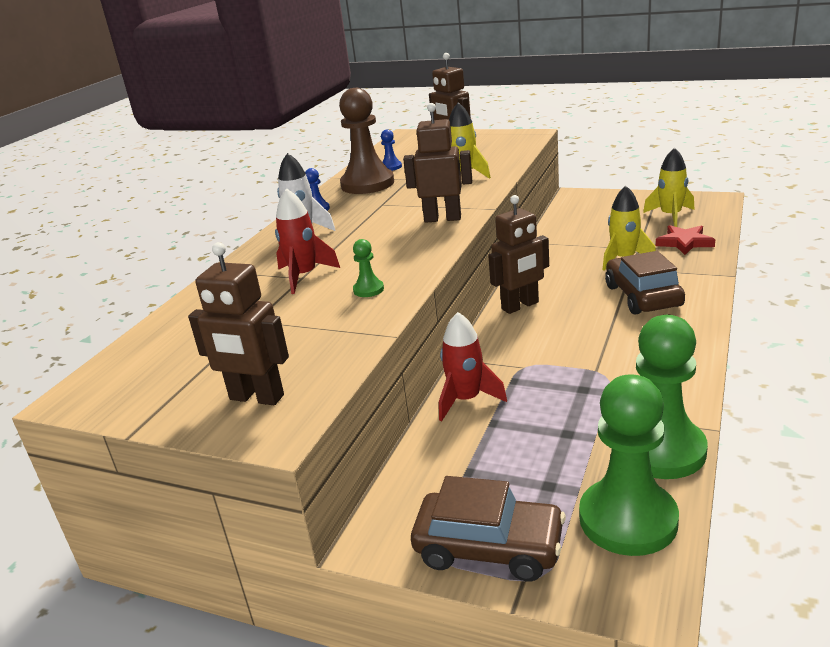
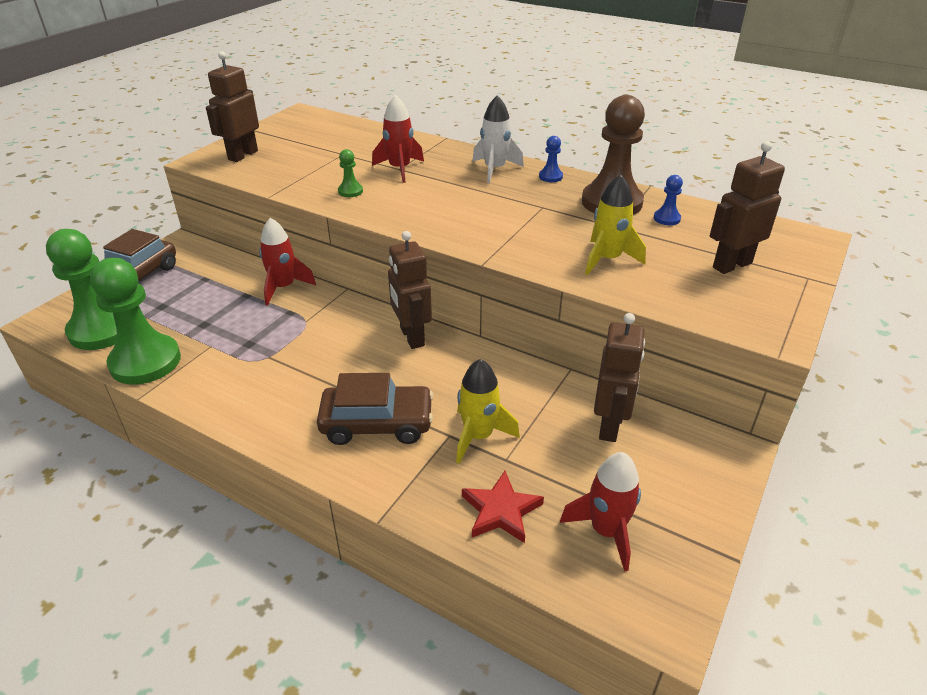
camera: 95 degrees right, 10 degrees up
(442, 218) = (475, 233): brown robot -> brown robot (609, 426)
(670, 216) = (606, 531): yellow rocket -> red rocket

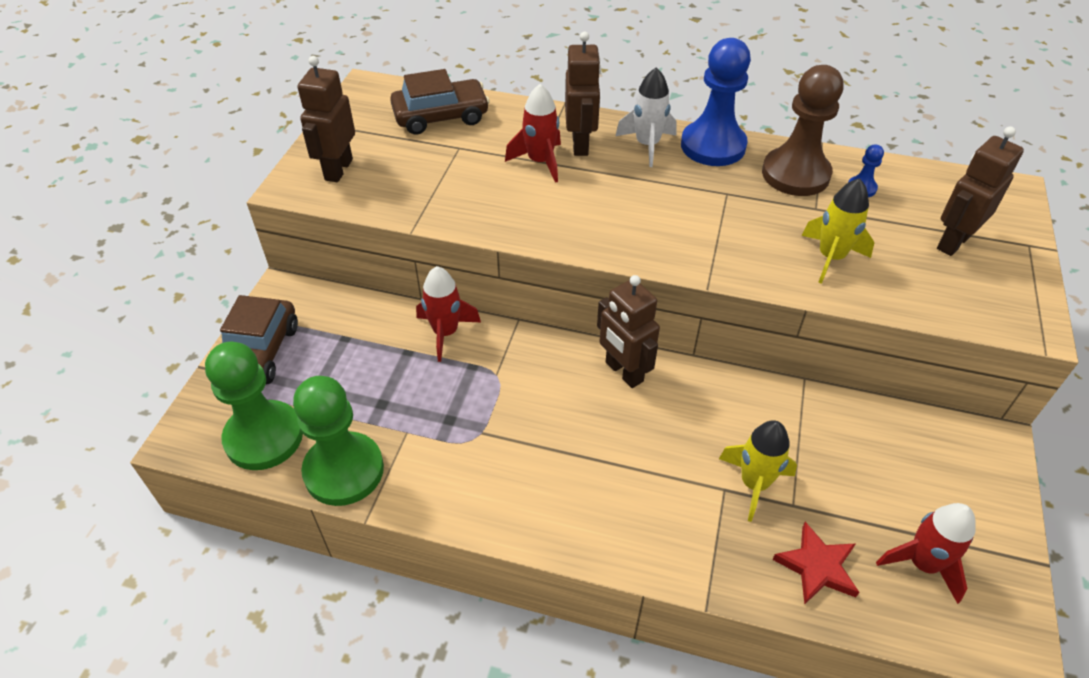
camera: 15 degrees left, 10 degrees up
(350, 191) = (503, 206): green pawn -> none
(377, 423) = (645, 492): brown car -> brown car (441, 116)
(550, 177) = (713, 146): blue pawn -> blue pawn, size x2.37
(609, 426) = (873, 441): brown robot -> brown robot (580, 144)

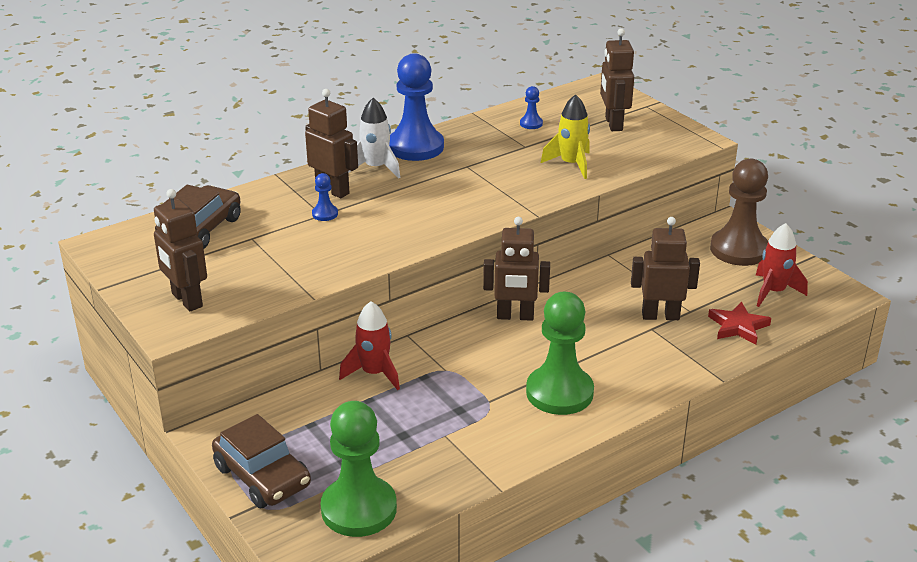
camera: 50 degrees left, 15 degrees down
(344, 470) = (443, 481): green pawn -> green pawn (559, 393)
(540, 162) = (325, 214): red rocket -> blue pawn
(754, 484) = (660, 316): yellow rocket -> brown robot
(795, 174) = (486, 136): brown pawn -> brown pawn (739, 249)

